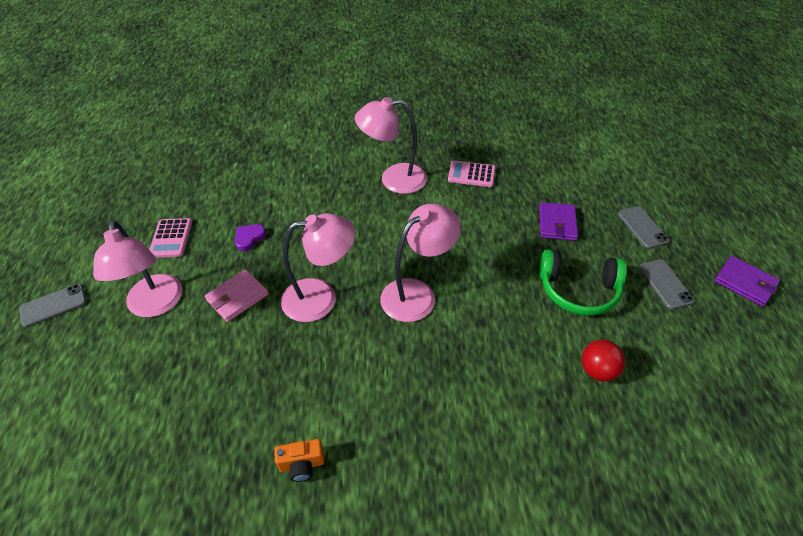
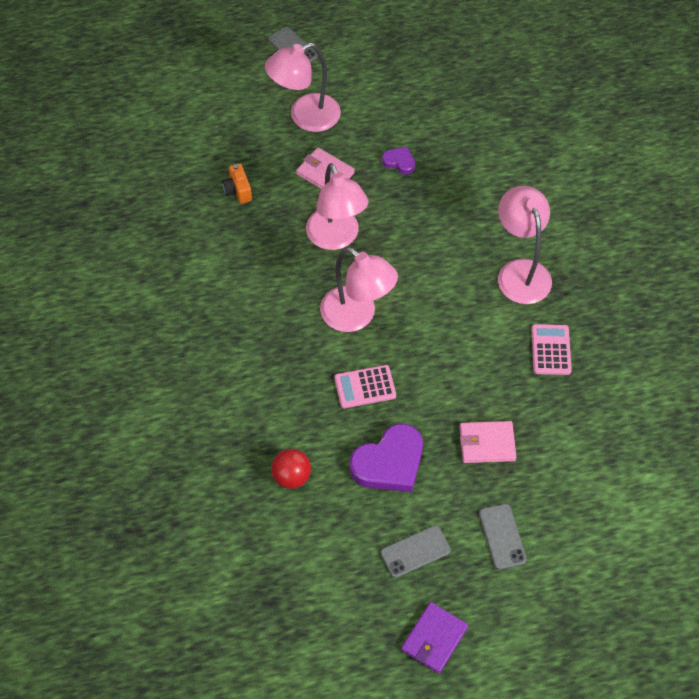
camera: 80 degrees right, 10 degrees up
(171, 238) = (385, 100): pink calculator -> pink calculator (365, 387)
(302, 465) = (173, 260): orange camera -> orange camera (238, 191)
(557, 223) = (487, 443): purple wallet -> pink wallet
(578, 290) = (389, 463): green headphones -> purple heart
(642, 227) = (502, 536): grey phone -> grey phone turned 75 degrees counterclockwise

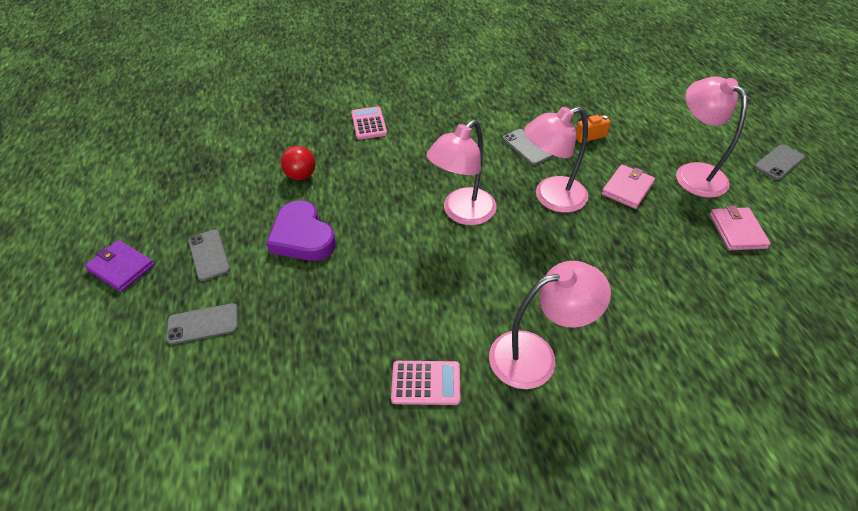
camera: 90 degrees right, 10 degrees down
(255, 250) = (526, 147): none -> grey phone
(365, 387) = (384, 219): pink calculator -> pink calculator (369, 123)
(399, 162) = (663, 244): purple heart -> none
(487, 443) = (310, 314): pink wallet -> pink wallet (737, 231)

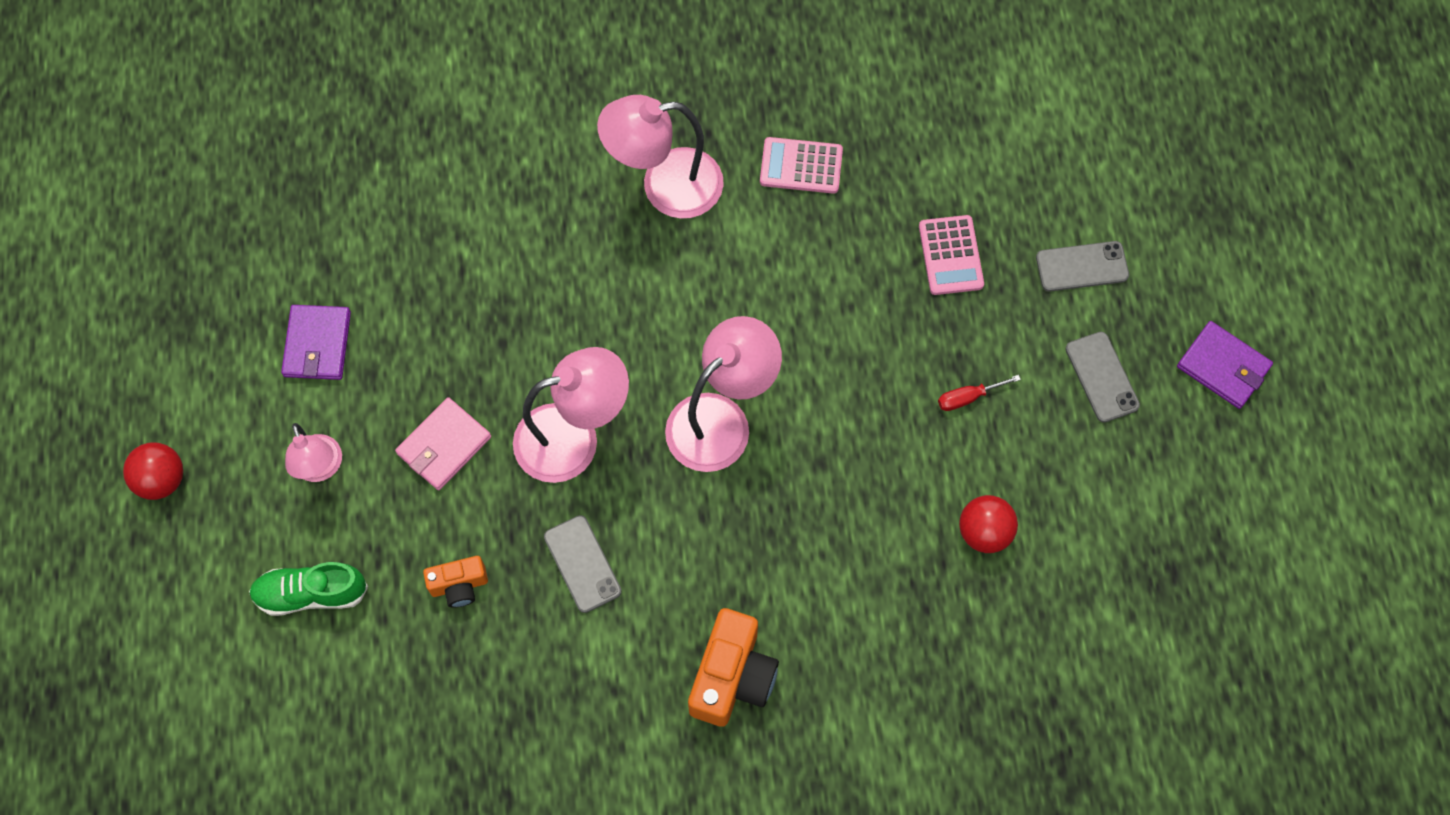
camera: 175 degrees left, 20 degrees up
(302, 237) = (968, 397): purple heart -> red screwdriver
(369, 123) = (868, 664): pink calculator -> pink calculator (950, 255)
(437, 115) = (732, 677): none -> orange camera
(664, 127) = (311, 593): none -> green shoe
(693, 173) = (320, 468): pink lamp -> pink lamp, size x0.60
(737, 231) = (317, 344): pink wallet -> purple wallet
(778, 162) = (162, 479): grey phone -> red ball

